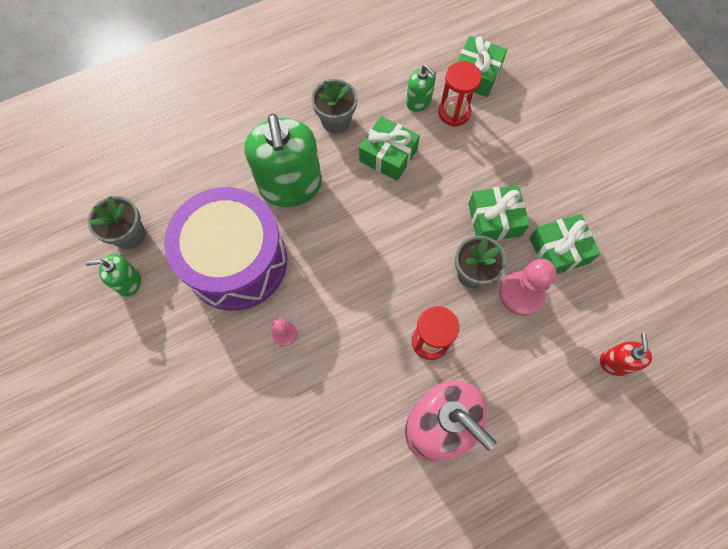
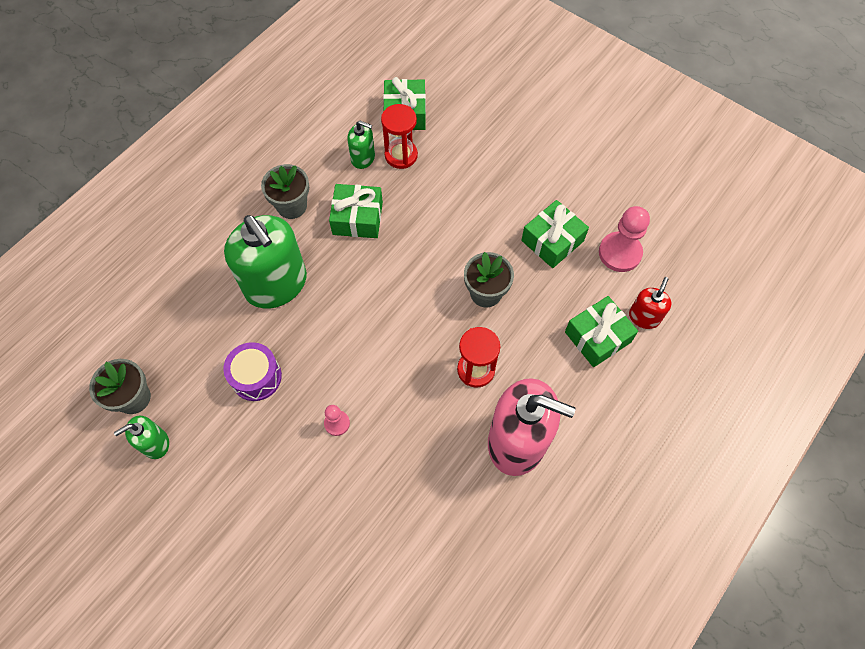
camera: 25 degrees left, 5 degrees down
(236, 261) = (256, 377): purple drum -> purple drum, size x0.46
(494, 219) = (483, 237): green gift -> green gift (597, 337)
(521, 294) = (537, 293): pink pawn -> pink pawn (620, 253)
(615, 362) = (644, 317): red soap dispenser -> red soap dispenser turned 45 degrees clockwise

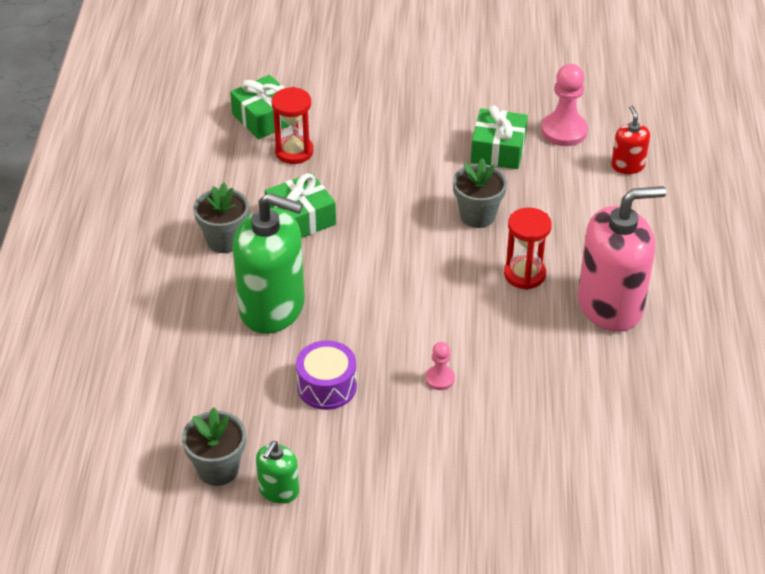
camera: 35 degrees left, 20 degrees down
(363, 158) = (258, 170): green soap dispenser -> none
(597, 337) = (604, 198): green gift -> none

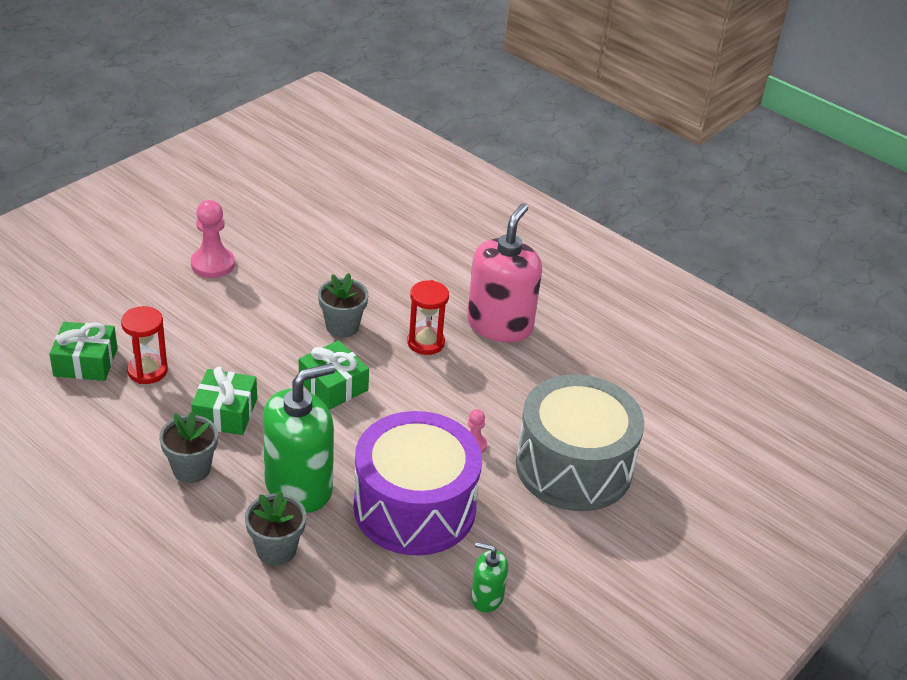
camera: 55 degrees left, 5 degrees down
(218, 469) = (429, 620): grey flower pot -> grey flower pot (276, 549)
(278, 490) = (487, 597): green soap dispenser -> green soap dispenser turned 135 degrees clockwise
(327, 386) = (414, 507): purple drum -> purple drum, size x2.15
(493, 459) = (573, 466): none -> grey drum
(498, 150) = (292, 275): green gift -> green gift (333, 385)
(564, 131) = (315, 236): pink pawn -> pink pawn (213, 264)
(627, 165) = (386, 234): red soap dispenser -> none

